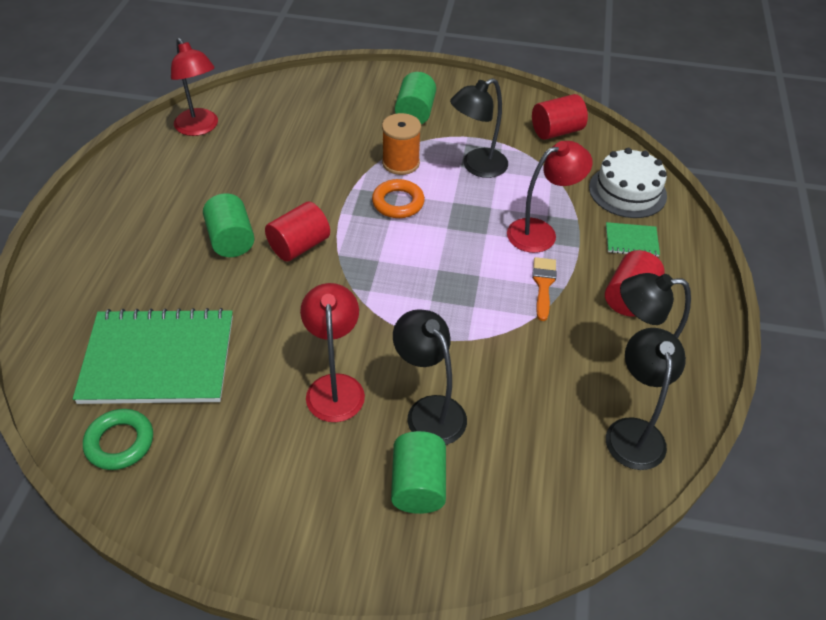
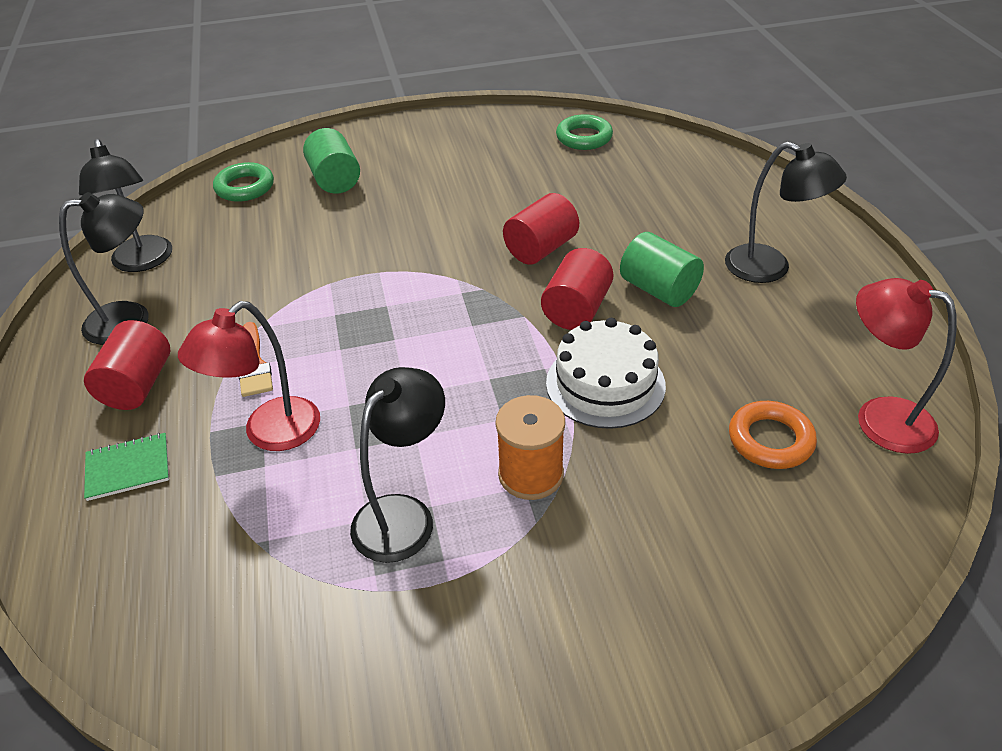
camera: 160 degrees right, 5 degrees down
(158, 359) = (613, 183): green notebook -> none
(335, 387) = (442, 212): red lamp -> none
(398, 203) = (493, 406): orange ring -> orange ring (770, 440)
(415, 113) = (574, 599): green cylinder -> none
(429, 410) = (346, 221): black lamp -> black lamp (770, 268)
(520, 516) = (245, 187): none -> green ring
(556, 131) = (275, 668): red cylinder -> red cylinder (541, 249)
(627, 191) = (127, 563): white cake -> white cake (605, 384)

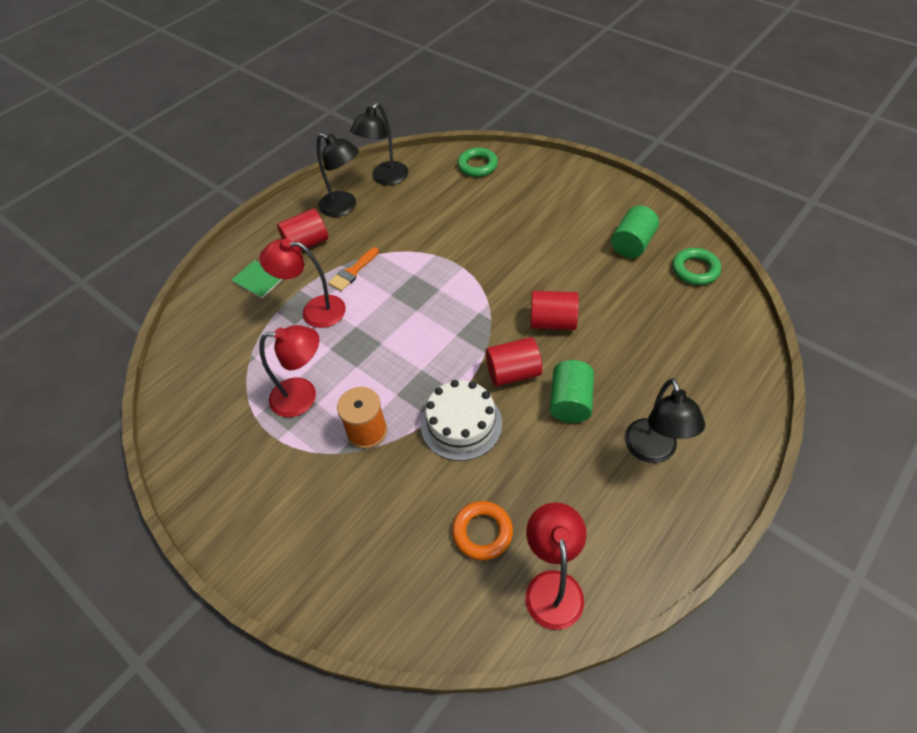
camera: 55 degrees right, 10 degrees up
(335, 180) = (521, 193): green cylinder -> green cylinder (632, 244)
(404, 515) = (303, 396): black lamp -> red lamp

